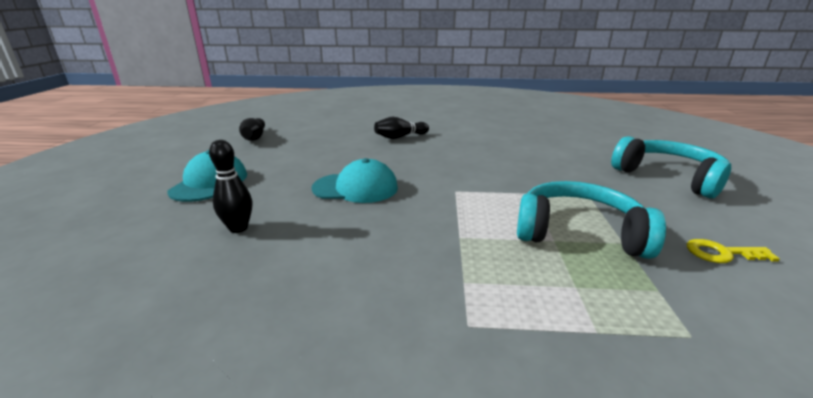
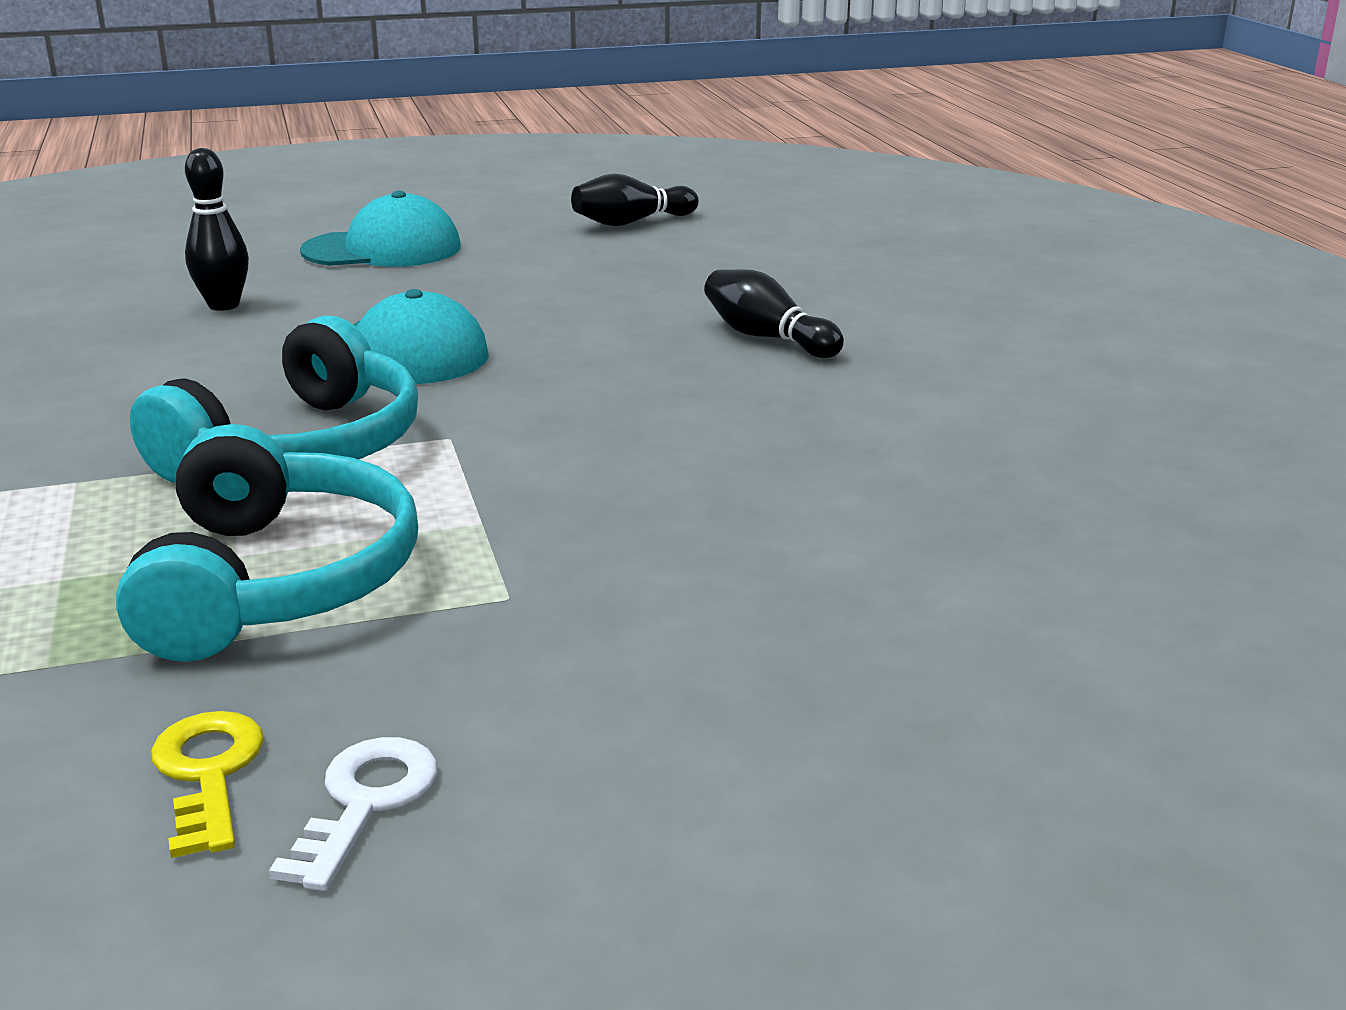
camera: 70 degrees right, 0 degrees up
(669, 177) = (745, 751): turquoise headphones -> turquoise headphones (300, 449)
(723, 227) = (365, 803): none -> white key

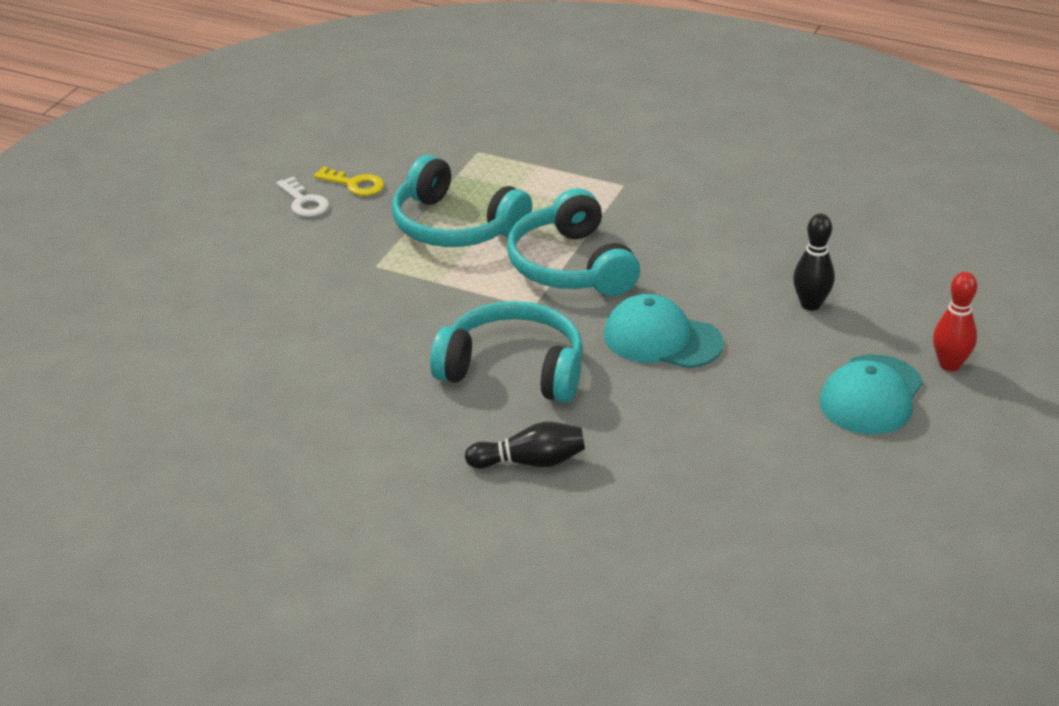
camera: 130 degrees right, 10 degrees up
(275, 236) = (949, 365): none -> red bowling pin
(616, 399) = (513, 369): none -> turquoise headphones
(631, 222) = (827, 532): black bowling pin -> none

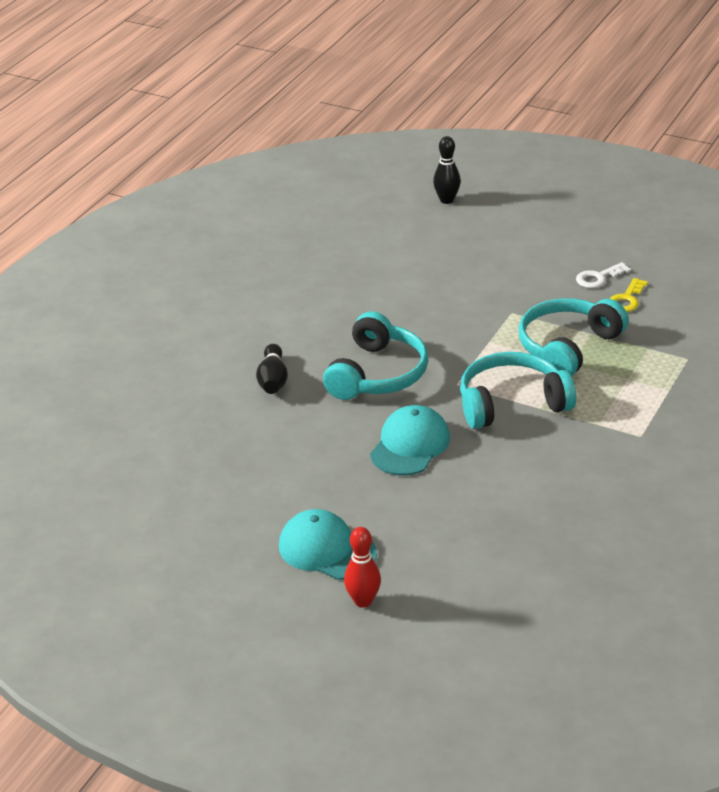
camera: 95 degrees right, 0 degrees up
(810, 304) = (454, 529): black bowling pin -> black bowling pin (446, 200)

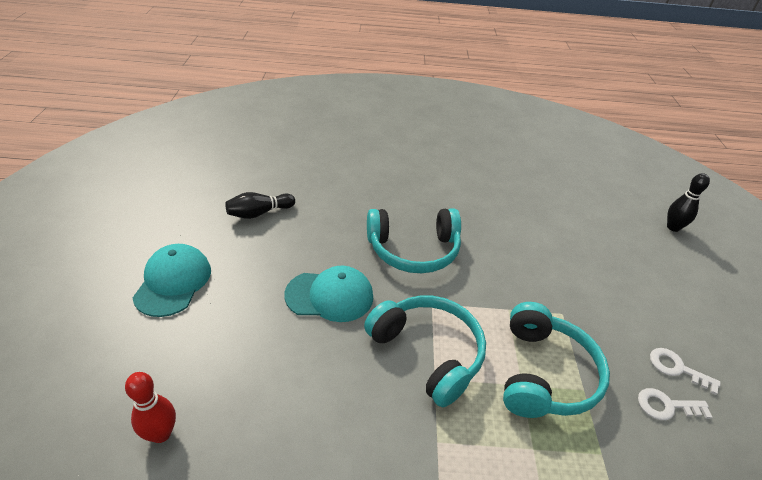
camera: 60 degrees right, 5 degrees up
(273, 380) = (371, 198): black bowling pin -> black bowling pin (259, 213)
(363, 601) = (106, 324): red bowling pin -> red bowling pin (161, 434)
(567, 347) = (545, 374): turquoise headphones -> turquoise headphones turned 90 degrees clockwise
(627, 299) = (667, 406): yellow key -> white key

